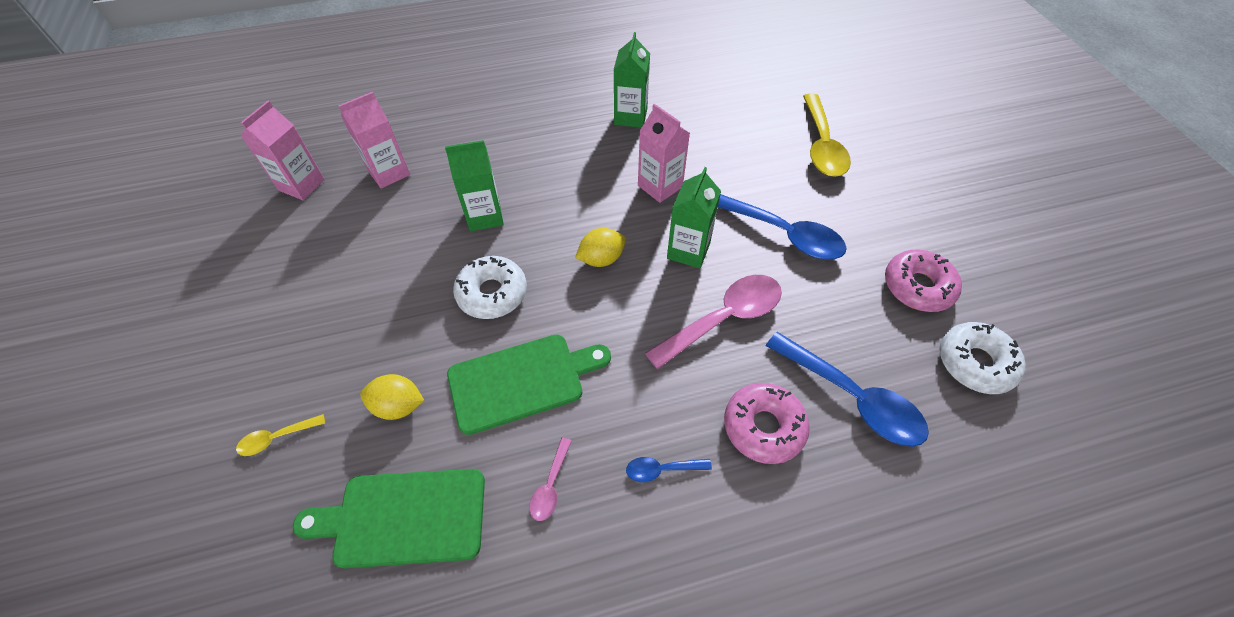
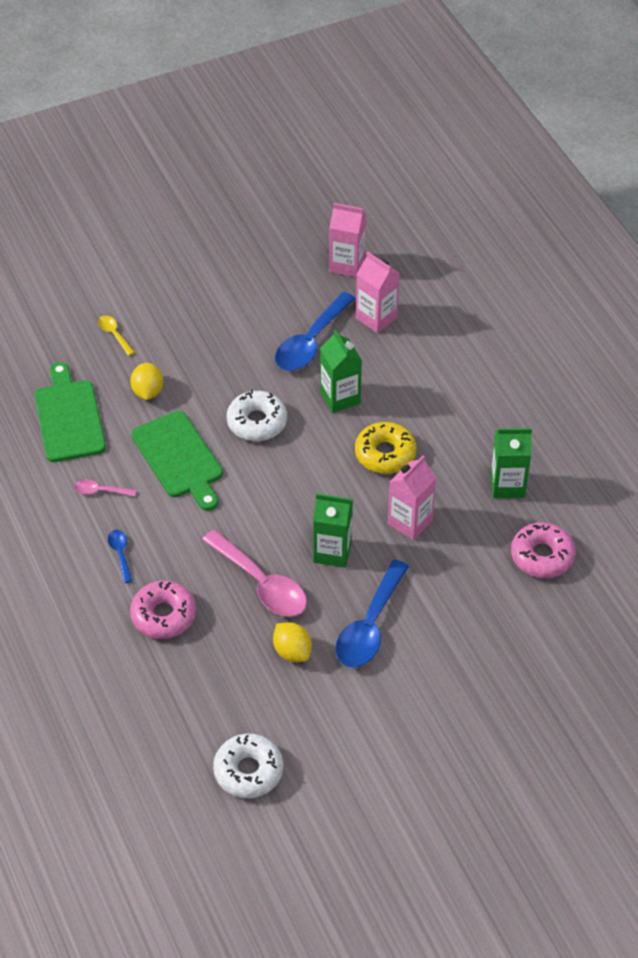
camera: 80 degrees right, 5 degrees down
(571, 192) = (385, 454): none -> yellow donut
(601, 259) = (309, 489): yellow lemon -> yellow lemon (292, 652)
(822, 145) = (509, 659): yellow spoon -> none
(852, 398) = (199, 676): blue spoon -> blue spoon (311, 342)
(917, 287) = (327, 734): pink donut -> pink donut (542, 556)

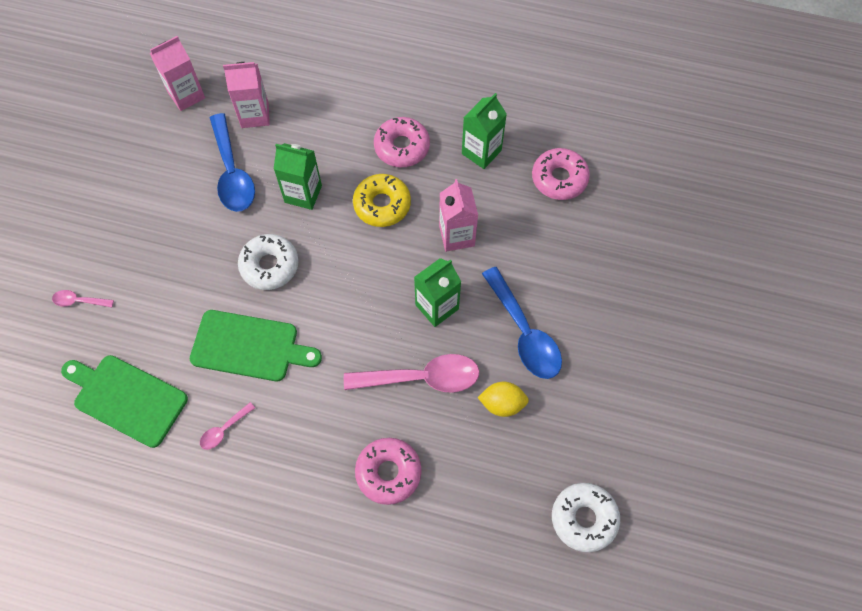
camera: 50 degrees left, 15 degrees up
(114, 334) = (79, 301): yellow spoon -> pink spoon
(120, 554) = (300, 461): blue spoon -> none
(147, 392) = (162, 320): yellow lemon -> none
(452, 430) = (402, 147): none -> pink donut

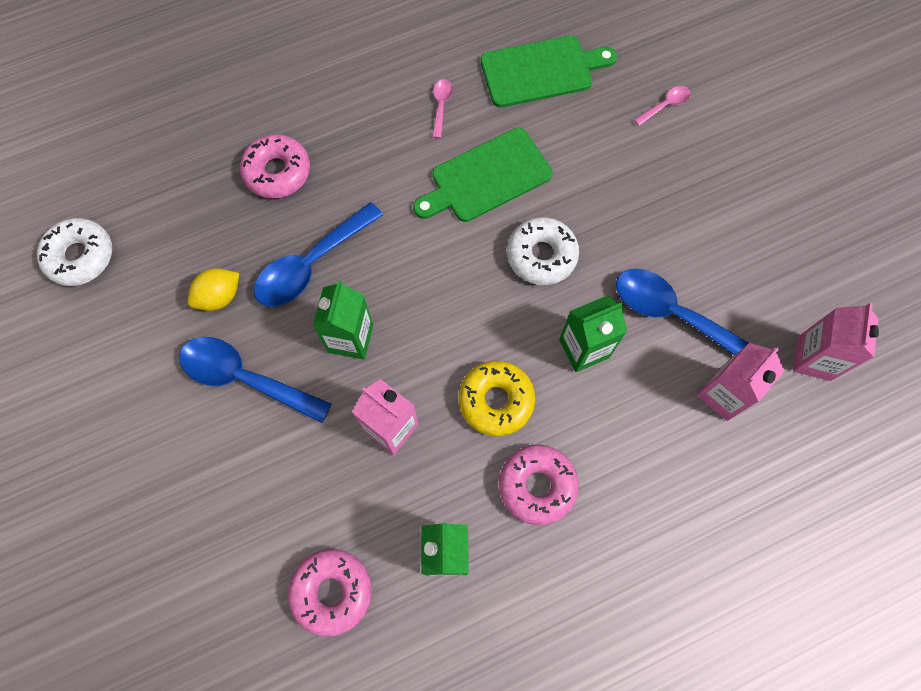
camera: 140 degrees right, 5 degrees up
(421, 378) = (311, 264): pink spoon -> blue spoon

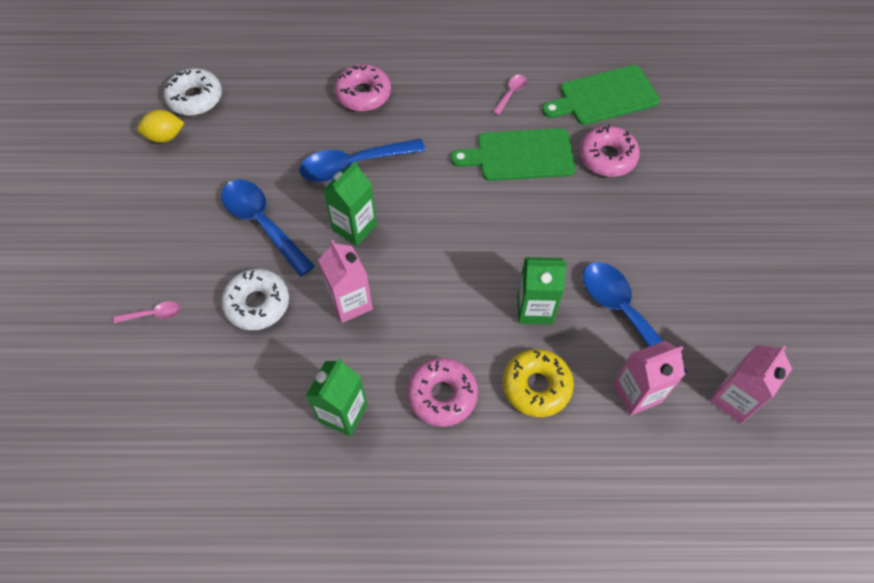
camera: 25 degrees right, 10 degrees down
(219, 296) = (275, 161): yellow lemon -> yellow lemon (165, 136)
(332, 592) = (241, 401): pink donut -> pink donut (607, 157)
(496, 400) = (442, 317): yellow donut -> yellow donut (536, 386)
(541, 71) = (604, 97): green cutting board -> green cutting board turned 150 degrees clockwise
(541, 255) = (535, 227): white donut -> white donut (257, 304)
(665, 105) = (696, 156): pink spoon -> pink spoon (153, 314)

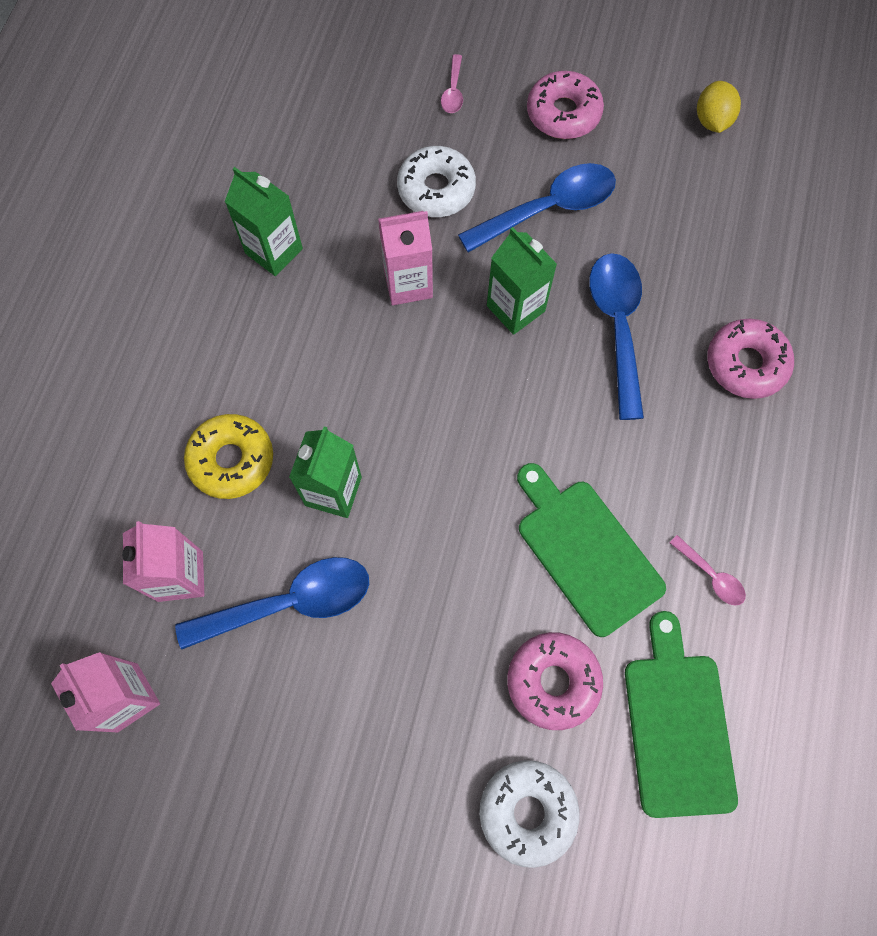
camera: 105 degrees right, 10 degrees up
(195, 98) = (773, 159): white donut -> white donut (527, 811)
(442, 395) = (258, 354): pink donut -> pink donut (563, 113)
(520, 155) = (585, 551): green cutting board -> green cutting board turned 45 degrees counterclockwise

